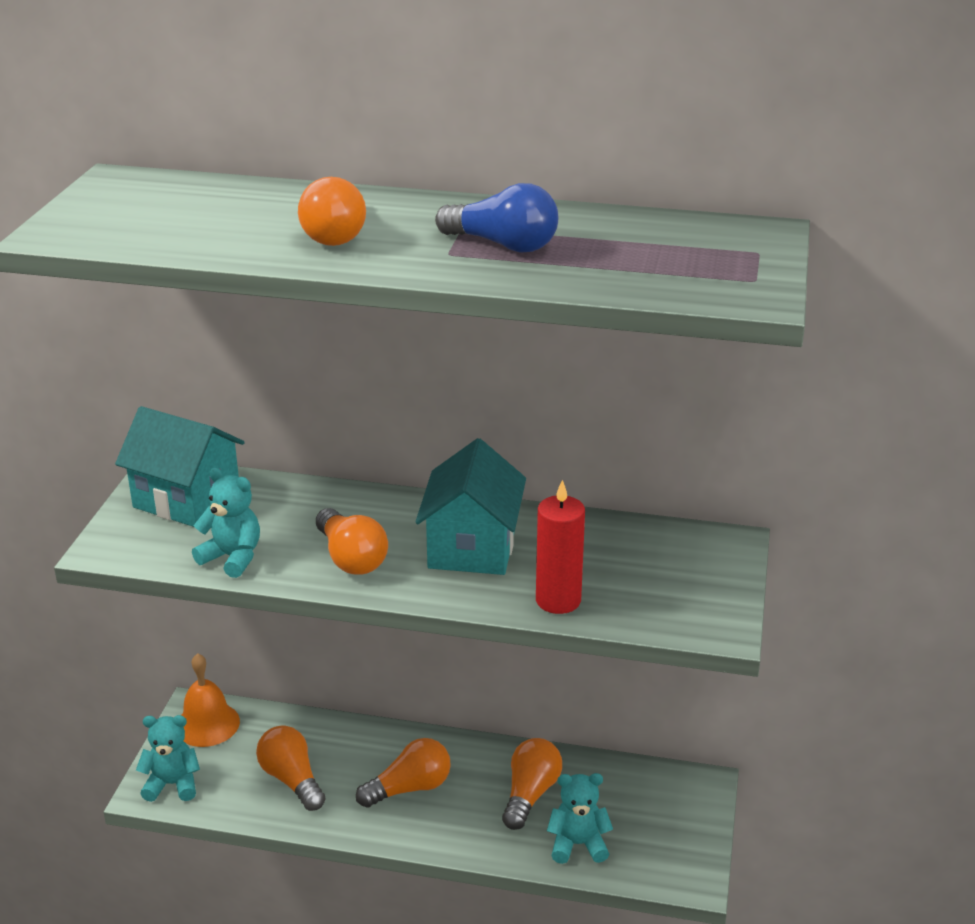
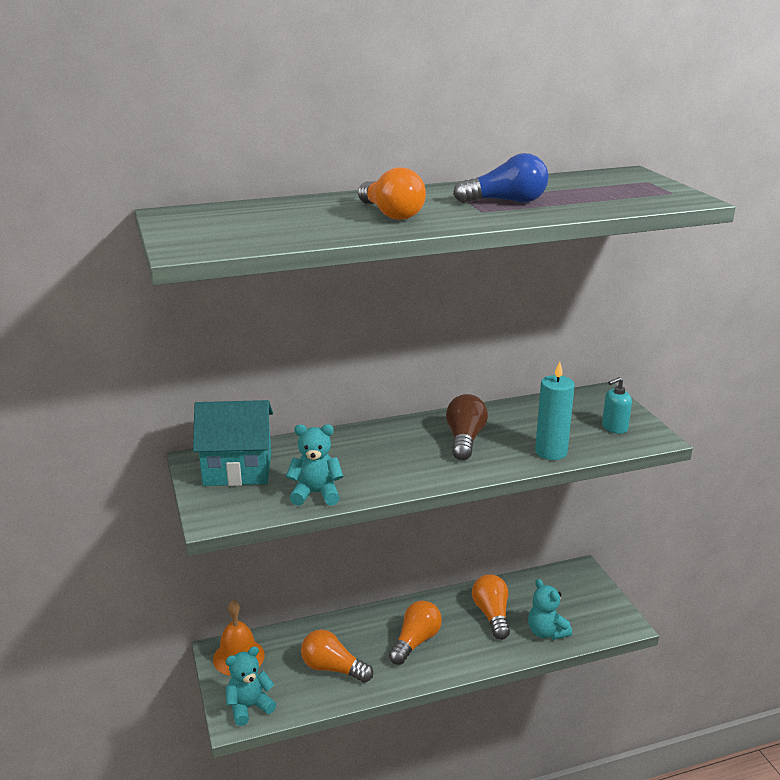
camera: 30 degrees left, 5 degrees down
(351, 558) = (397, 469): orange light bulb -> none
(472, 547) = (465, 439): turquoise house -> brown light bulb
(558, 600) = (551, 452): red candle -> turquoise candle
(578, 844) = (546, 632): turquoise teddy bear -> turquoise teddy bear turned 90 degrees counterclockwise
(684, 595) = (614, 427): none -> turquoise soap dispenser

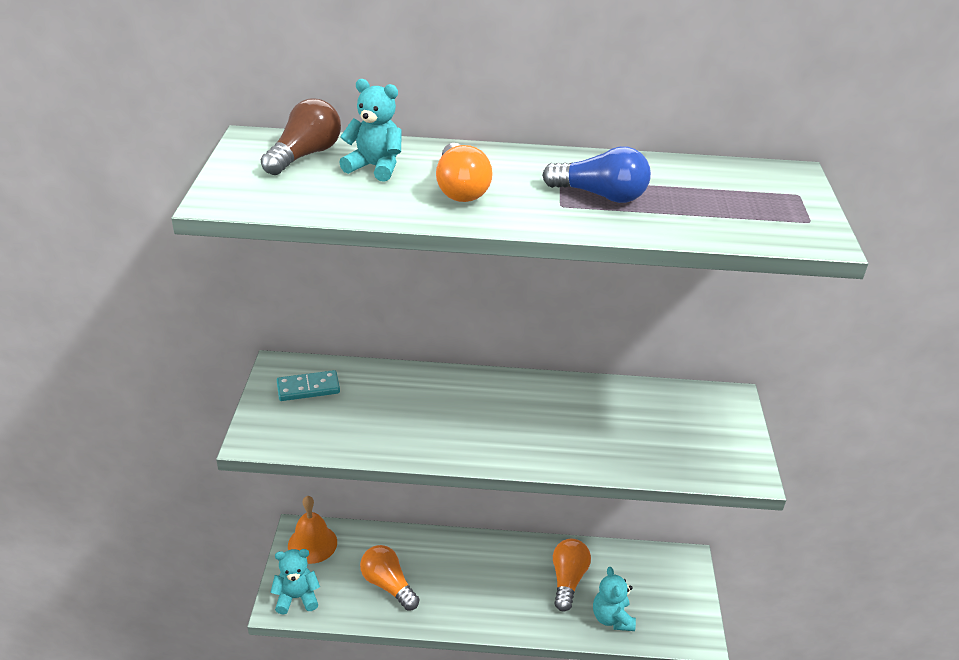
camera: 20 degrees right, 10 degrees up
(238, 469) = (308, 388): turquoise house -> turquoise domino
(316, 494) = (360, 439): turquoise teddy bear -> turquoise teddy bear (375, 167)
(415, 641) = (478, 583): orange light bulb -> none
(465, 439) = (544, 416): brown light bulb -> brown light bulb (305, 155)
(551, 452) = (623, 459): turquoise candle -> none
(614, 427) = (714, 447): turquoise soap dispenser -> none

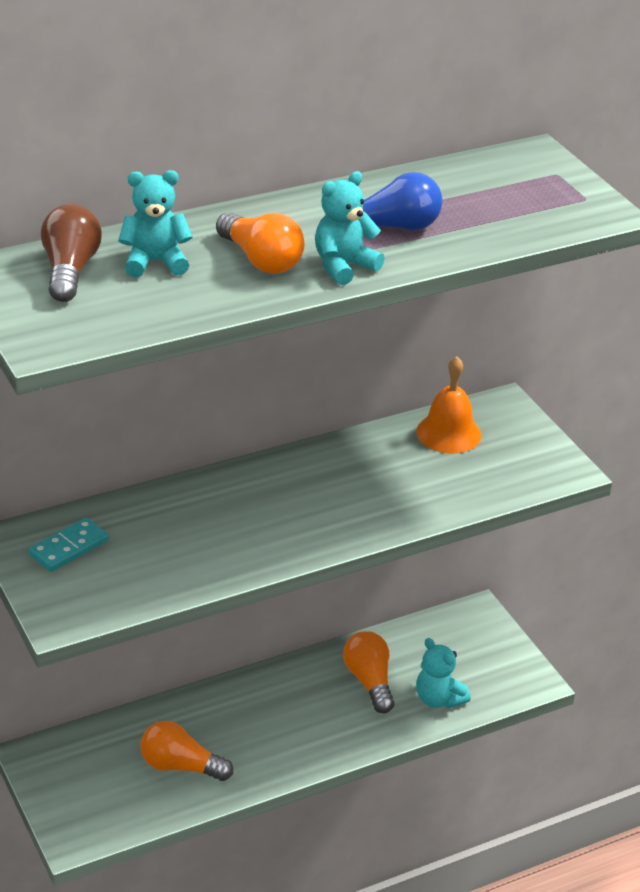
camera: 30 degrees left, 0 degrees up
(297, 597) = (87, 822): turquoise teddy bear -> turquoise teddy bear (343, 266)
(312, 543) = (58, 761): orange bell -> orange bell (448, 433)

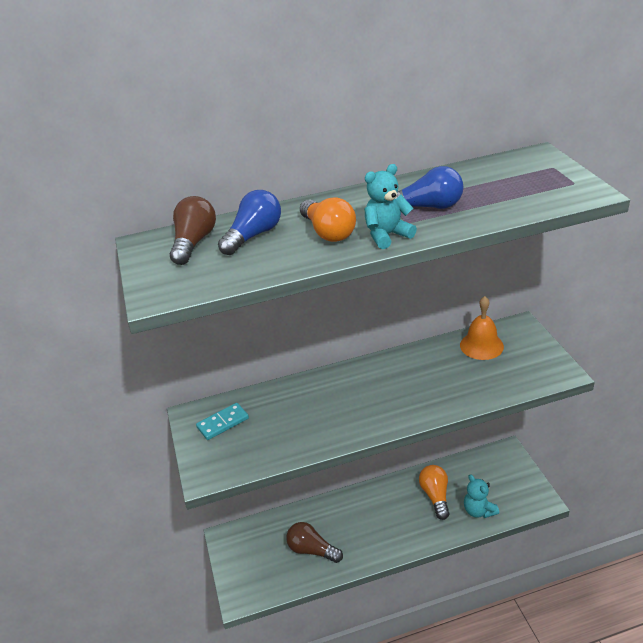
camera: 15 degrees right, 0 degrees up
(155, 262) = (254, 235): turquoise teddy bear -> blue light bulb
(181, 766) = (312, 550): orange light bulb -> brown light bulb

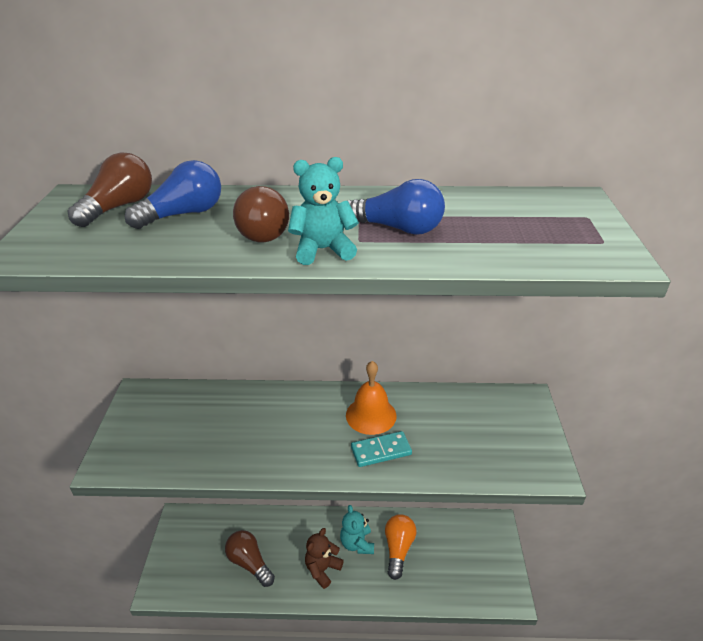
camera: 15 degrees right, 0 degrees up
(223, 423) = (160, 412): turquoise domino -> turquoise domino (381, 451)
(328, 232) = (262, 230): orange light bulb -> brown light bulb
(379, 533) = (322, 569): none -> brown teddy bear
(479, 511) = (436, 582): turquoise teddy bear -> turquoise teddy bear (357, 543)
(481, 345) = (472, 409): orange bell -> orange bell (371, 415)

